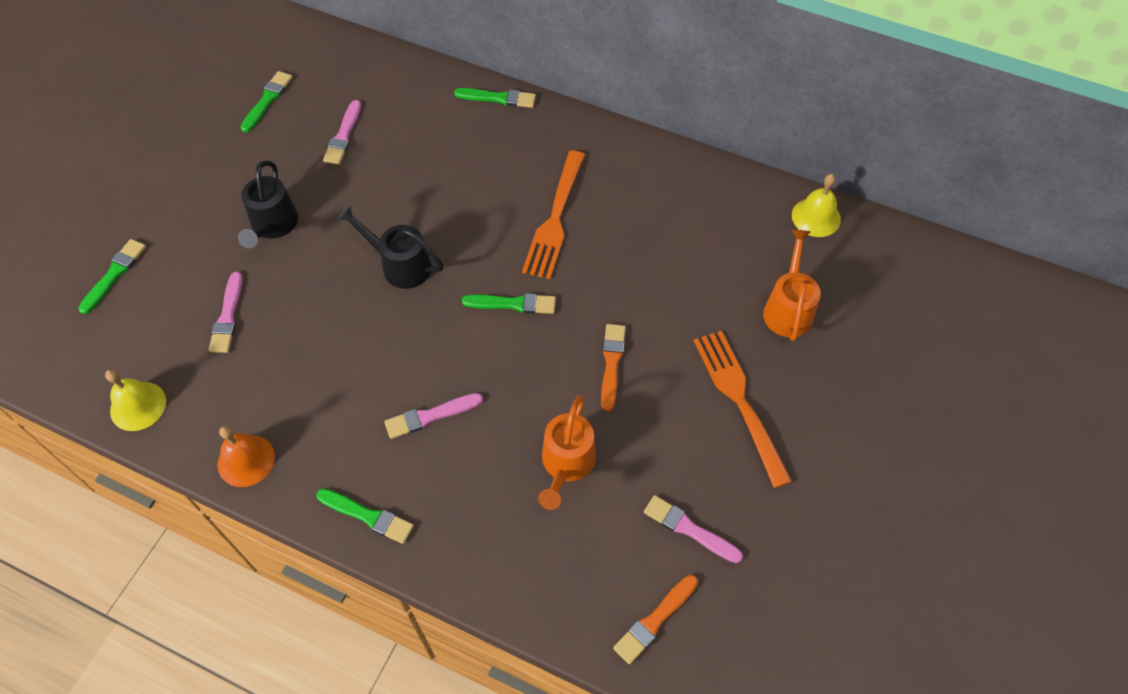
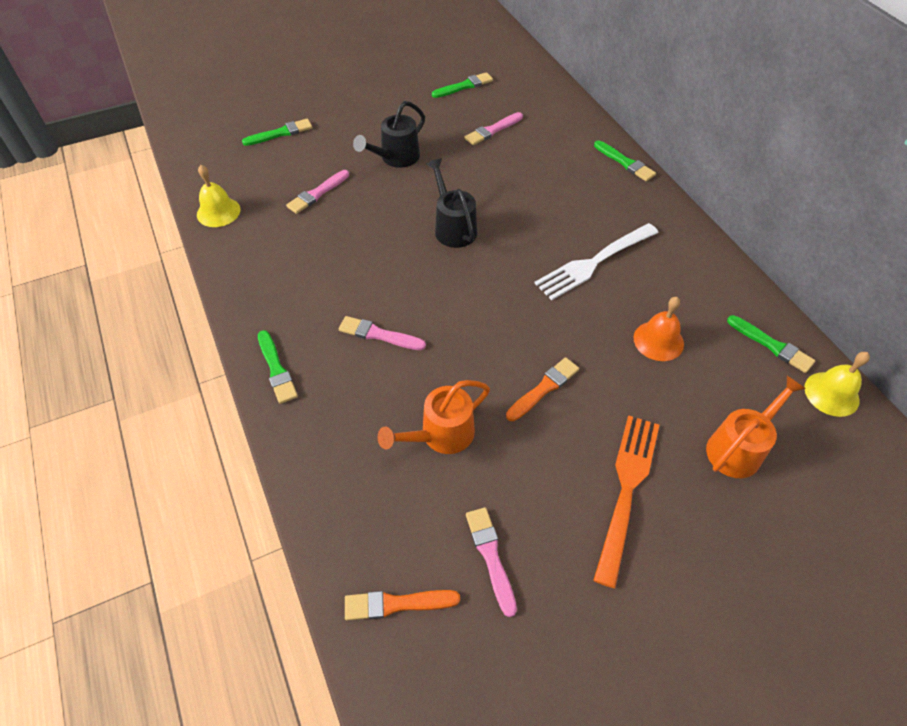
camera: 40 degrees right, 5 degrees down
(246, 460) = (242, 283): orange bell -> orange bell (658, 340)
(513, 304) = (507, 300): green brush -> green brush (771, 345)
(555, 218) = (594, 262): orange fork -> white fork

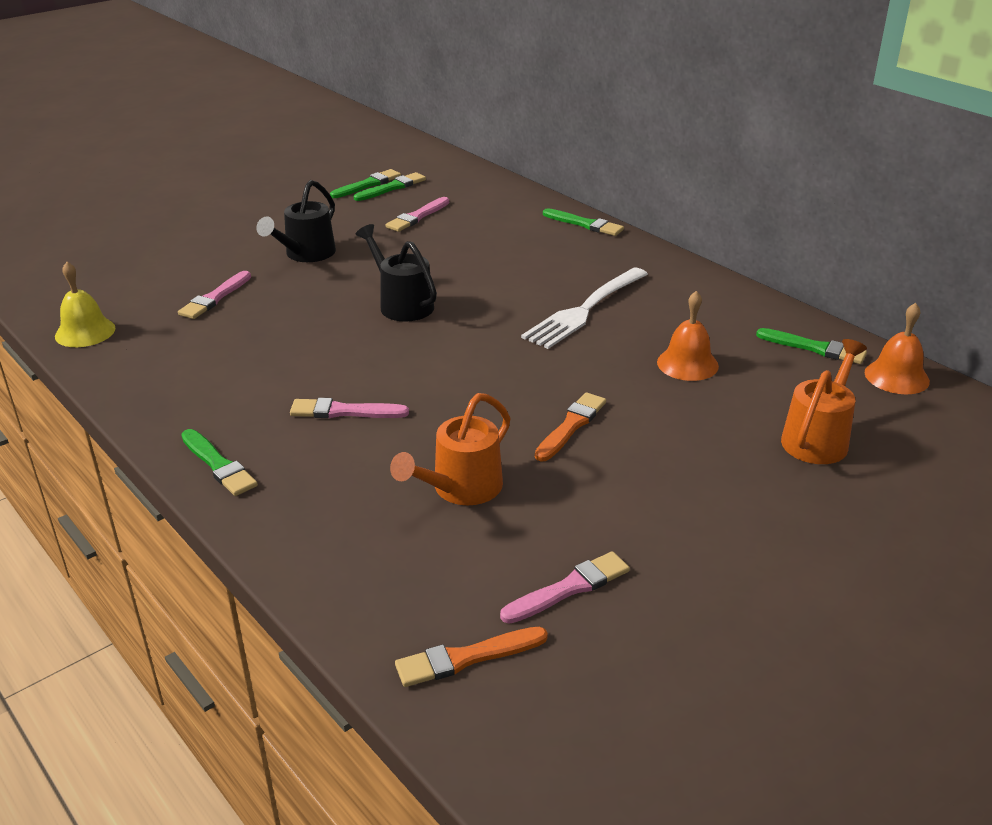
camera: 15 degrees left, 20 degrees down
(280, 133) = (145, 251): green brush -> green brush (392, 187)
(490, 556) = (569, 588): pink brush -> pink brush turned 90 degrees clockwise
(626, 491) = (708, 498): orange fork -> none
(831, 394) = (896, 377): yellow bell -> orange bell

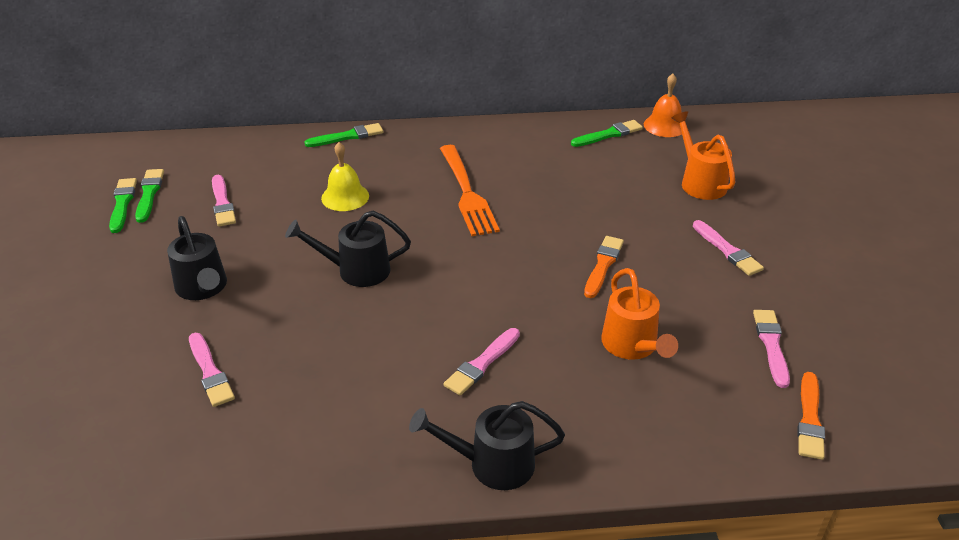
camera: 55 degrees left, 5 degrees up
(85, 332) = (164, 485): yellow bell -> yellow bell (345, 197)
(218, 465) = (491, 464): green brush -> black watering can
(571, 426) = (603, 265): orange brush -> orange brush turned 45 degrees clockwise
(585, 309) = (466, 192): white fork -> orange fork
(687, 364) = (578, 186): orange bell -> none
(709, 500) = (727, 250): none -> pink brush

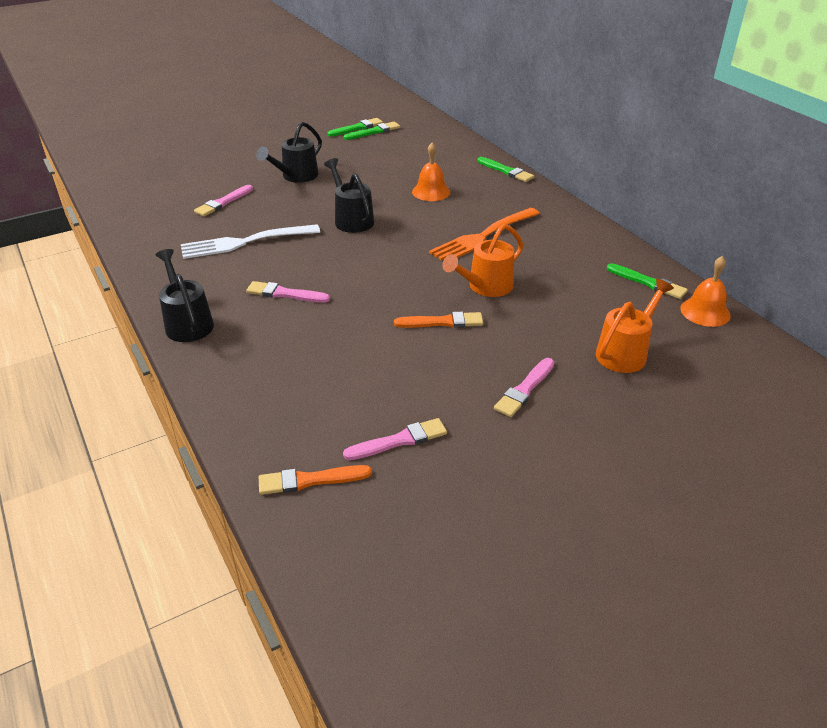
camera: 65 degrees right, 0 degrees up
(222, 203) = (384, 155): pink brush -> none
(337, 372) = (246, 242): none -> white fork
(345, 197) = (431, 192): yellow bell -> orange bell
(633, 346) = (347, 359): orange watering can -> orange watering can (485, 287)

